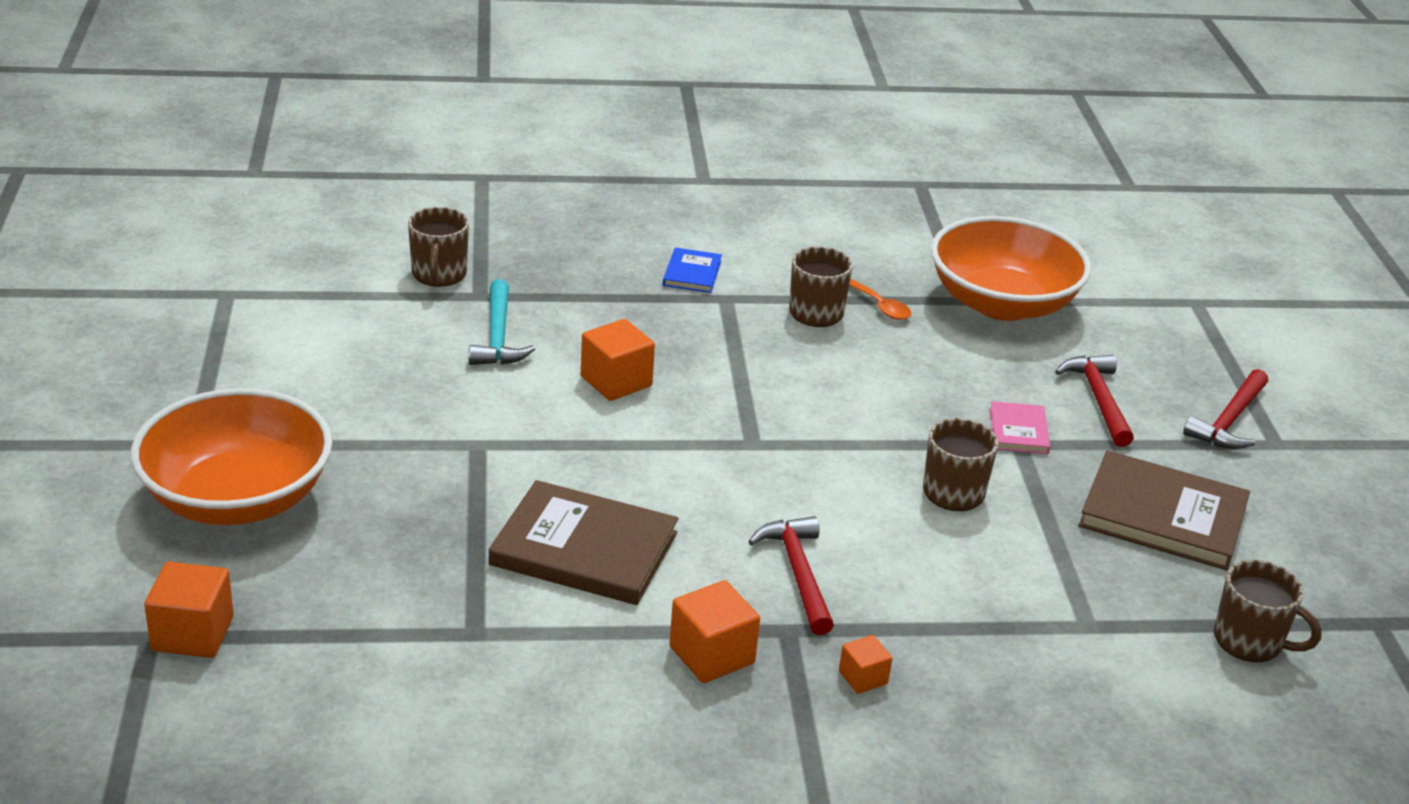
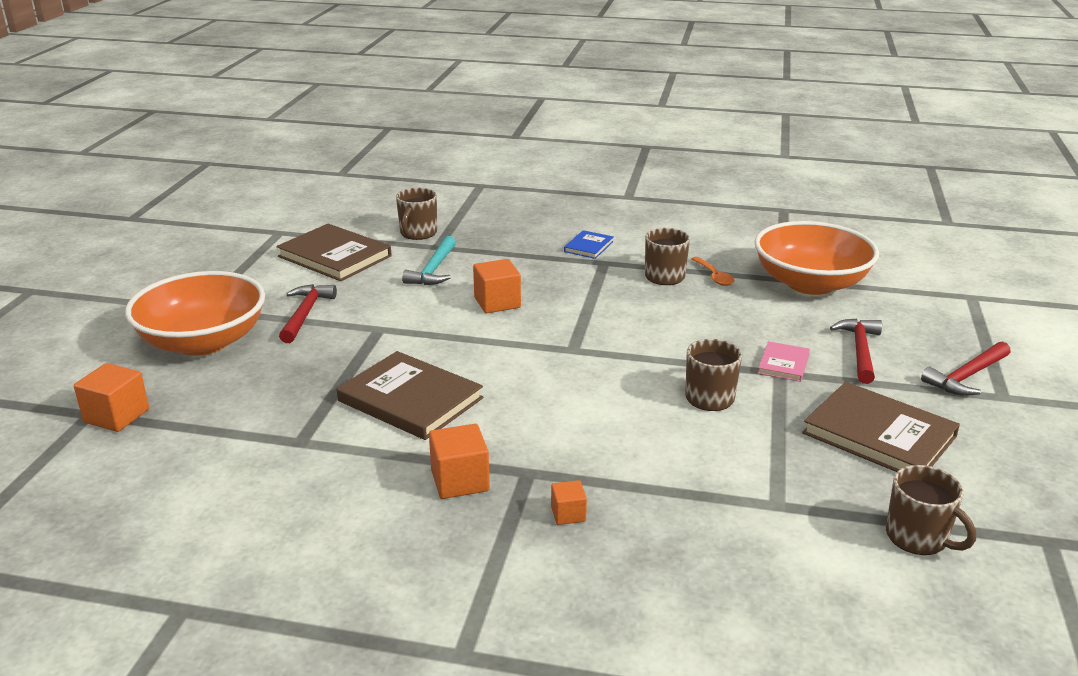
camera: 20 degrees right, 5 degrees down
(339, 329) = (334, 256): none -> brown book
(798, 573) = (558, 435): red hammer -> red hammer (305, 314)

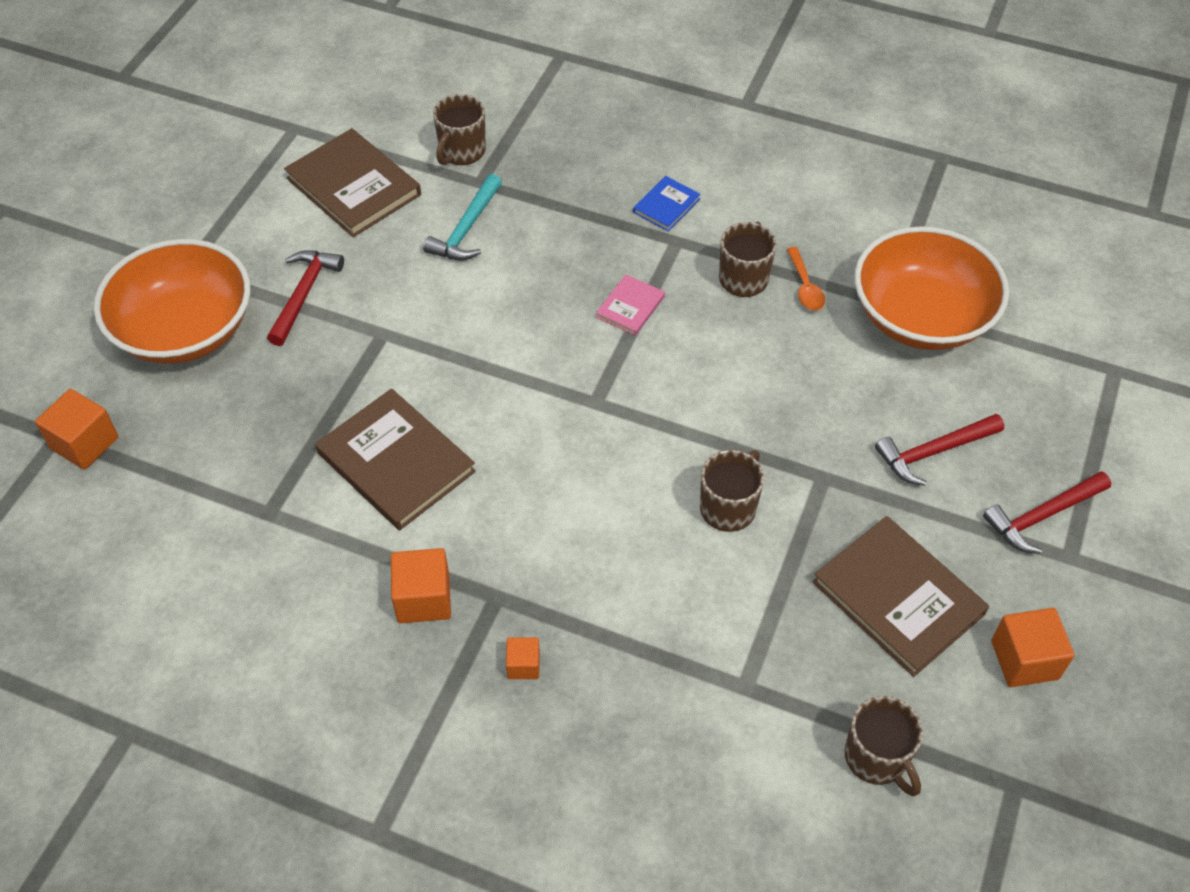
camera: 10 degrees right, 25 degrees up
(497, 302) = (528, 303): orange cube -> orange cube (1024, 659)
(783, 364) = (833, 462): pink book -> pink book (630, 307)
(860, 350) = (933, 452): red hammer -> red hammer turned 135 degrees counterclockwise

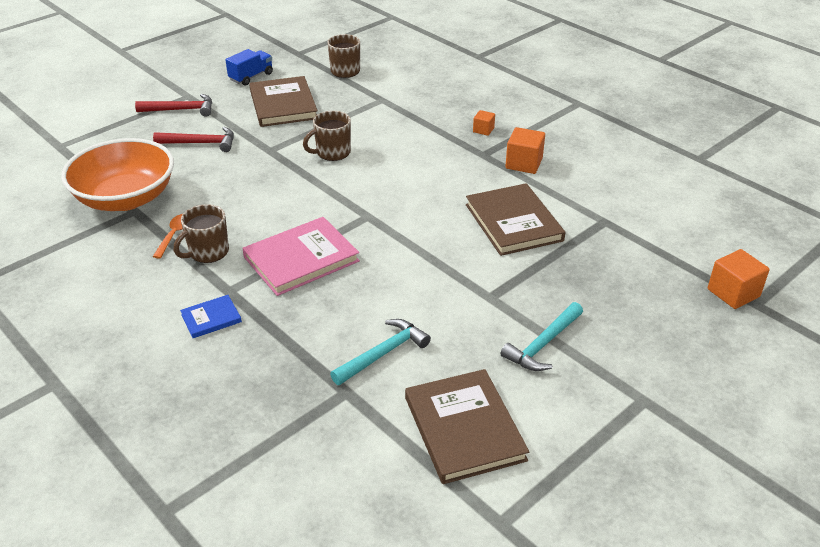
camera: 155 degrees left, 15 degrees down
(185, 330) = (649, 348): orange bowl -> none
(304, 294) = (543, 344): red hammer -> turquoise hammer
(461, 151) = (343, 429): brown mug -> none
(630, 307) = (301, 259): pink book -> pink book, size x2.00
(1024, 659) = (251, 77): orange cube -> blue truck

